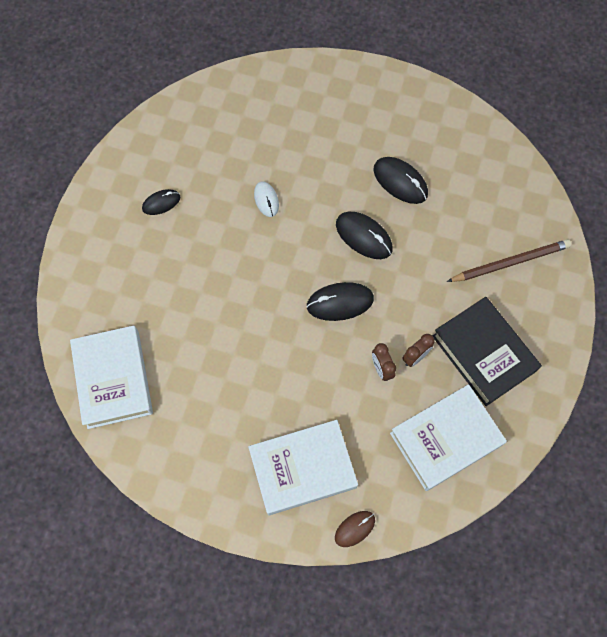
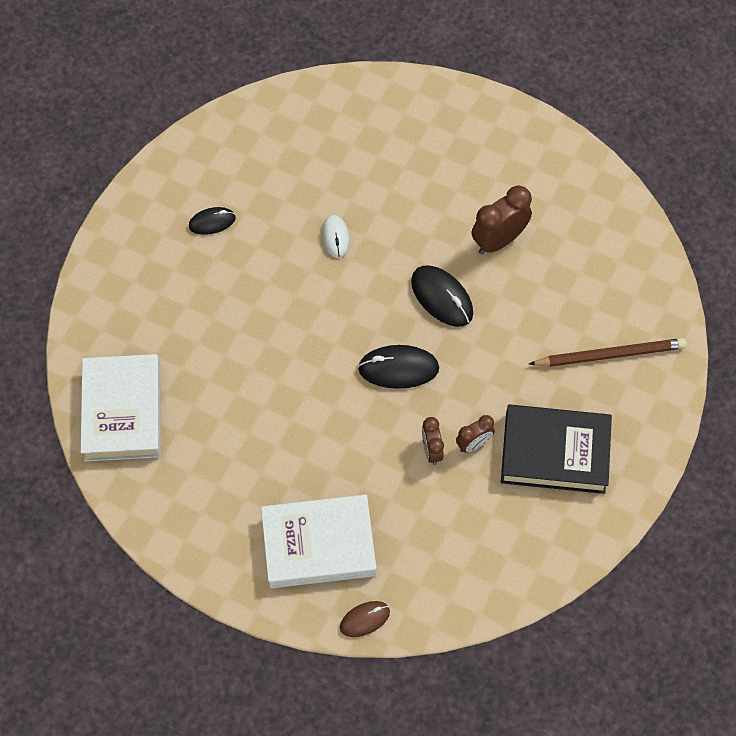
camera: 10 degrees right, 5 degrees down
(400, 182) = (498, 240): black mouse -> brown clock
(445, 439) = (489, 540): white book -> none
(483, 353) = (555, 453): black book -> black book turned 60 degrees counterclockwise

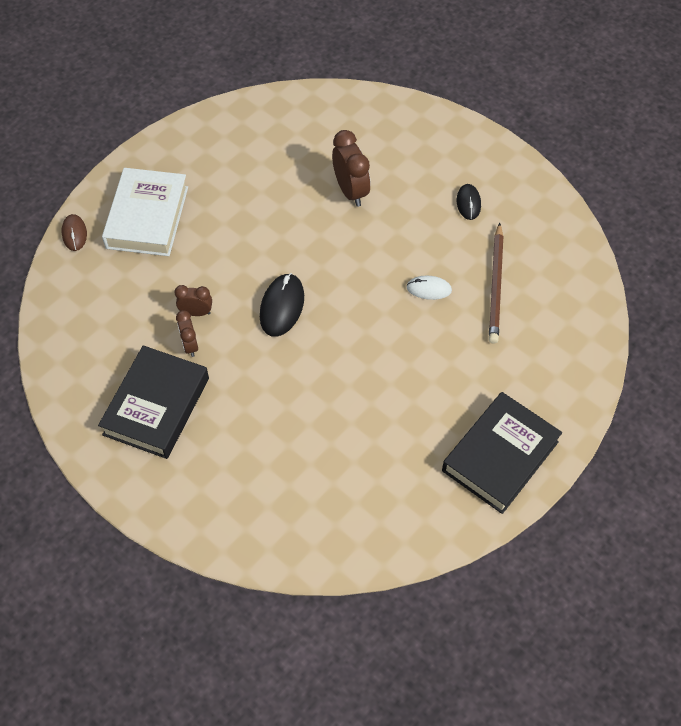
camera: 105 degrees right, 5 degrees down
(123, 412) = (308, 118): white book -> none
(442, 297) = (342, 357): black mouse -> none
(498, 240) = (389, 420): brown clock -> brown clock (351, 191)
(504, 144) = (500, 456): none -> black book
(610, 355) = (236, 483): brown pencil -> brown pencil (496, 285)

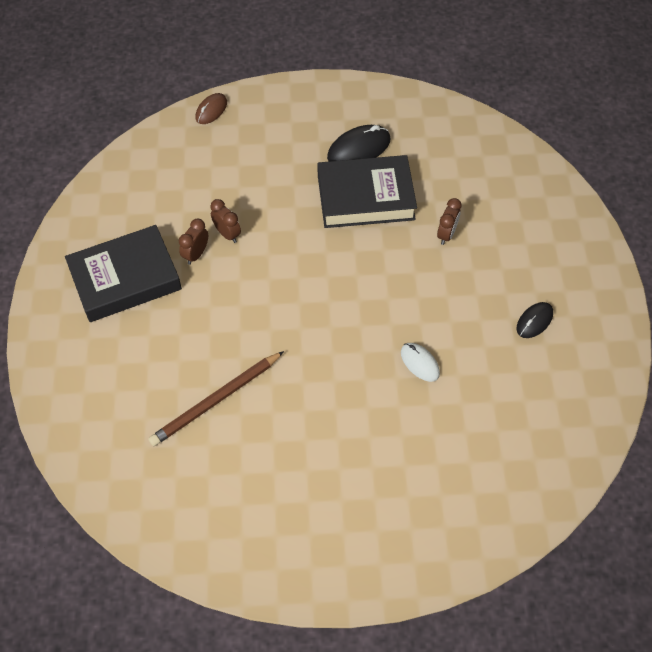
camera: 45 degrees right, 0 degrees up
(147, 217) = (273, 137): white book -> none
(282, 306) = (292, 281): black mouse -> black mouse (359, 149)
(351, 191) = (446, 234): brown clock -> brown clock, size x0.59
(496, 285) = (479, 407): brown pencil -> brown pencil (216, 400)
(500, 456) = (321, 546): black book -> black book (365, 197)

